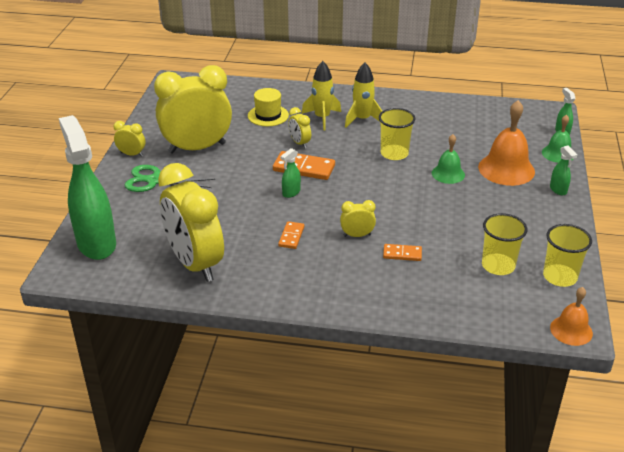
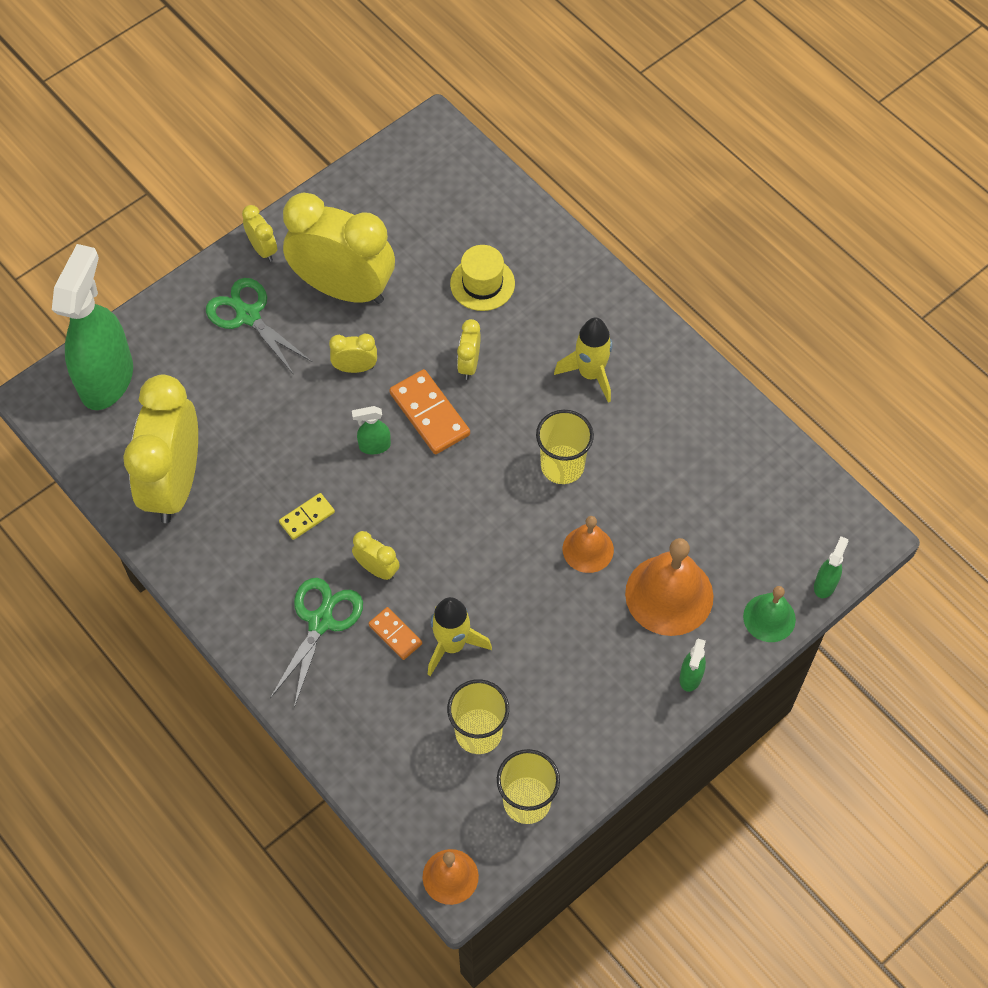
camera: 40 degrees right, 25 degrees up
(241, 171) = (355, 368): none -> yellow clock
(291, 236) = (307, 517): orange domino -> yellow domino
(322, 118) = (543, 335): yellow rocket -> yellow rocket (452, 645)
(356, 272) = (320, 622): none -> green scissors
(448, 174) = (588, 549): green bell -> orange bell

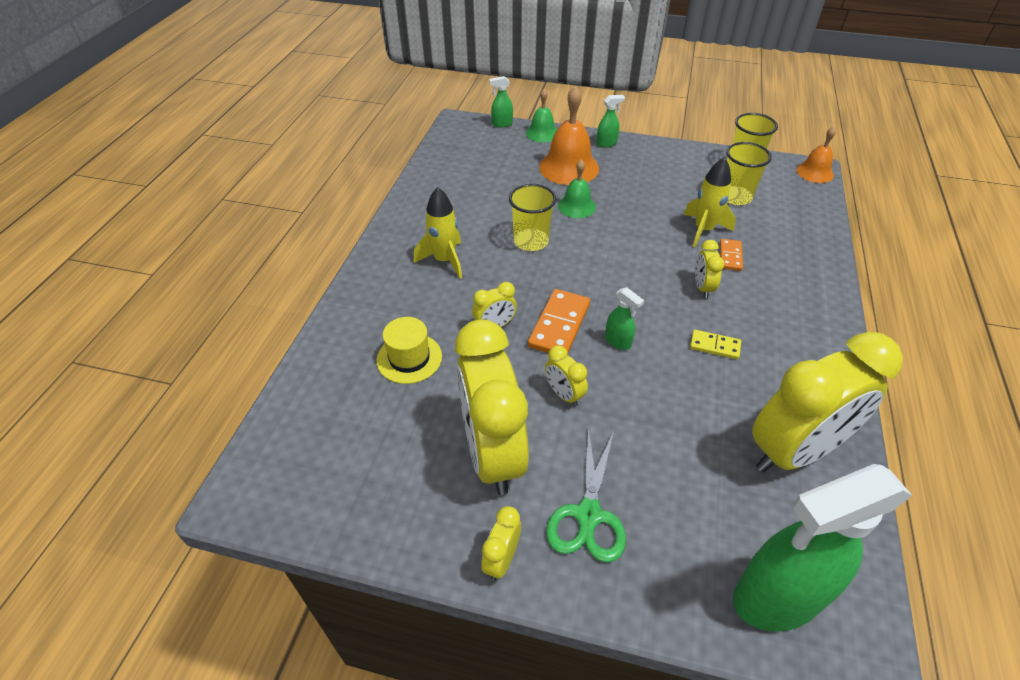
camera: 125 degrees left, 15 degrees down
(320, 622) = (770, 294): green scissors -> none
(588, 549) = (576, 206): orange bell -> green bell

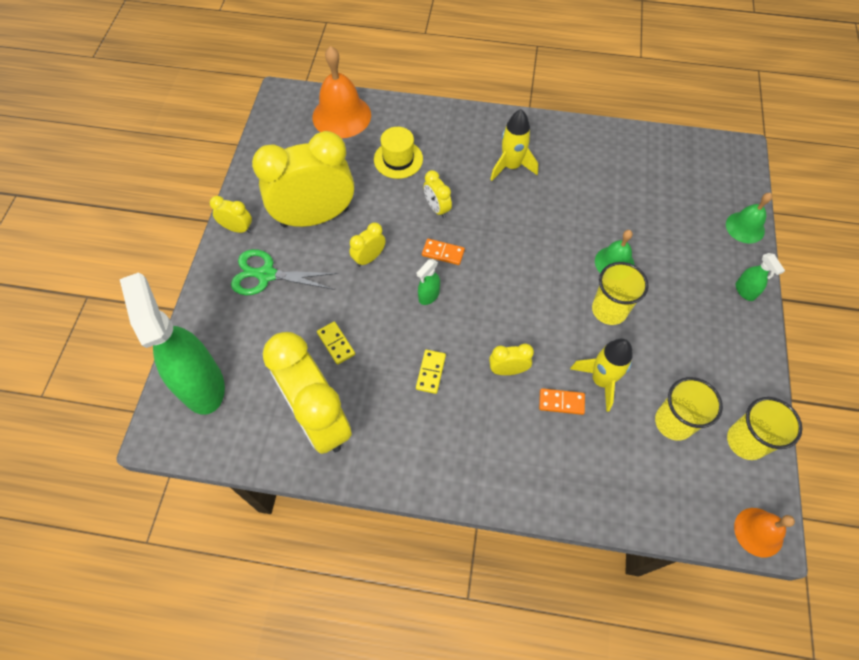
camera: 85 degrees right, 15 degrees up
(502, 124) = (750, 189): green spray bottle -> none
(531, 241) = (550, 227): yellow cup -> yellow cup (609, 310)
(559, 325) = (443, 253): orange domino -> orange domino, size x0.58
(569, 167) = (683, 254): orange bell -> orange bell (341, 116)
(690, 432) = (336, 343): none -> yellow domino

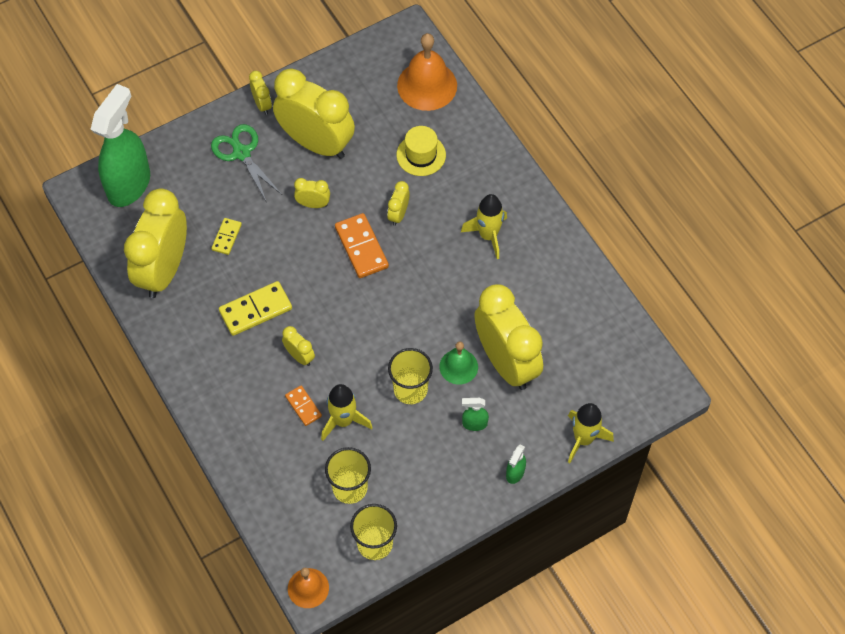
camera: 50 degrees right, 0 degrees up
(428, 296) = (315, 265): green spray bottle -> green spray bottle (474, 424)
(431, 372) = (255, 310): yellow domino -> yellow domino, size x1.73
(443, 253) = (361, 247): orange domino -> orange domino, size x1.73
(636, 230) = (506, 362): none -> yellow clock
(745, 227) = (583, 439): green bell -> yellow rocket

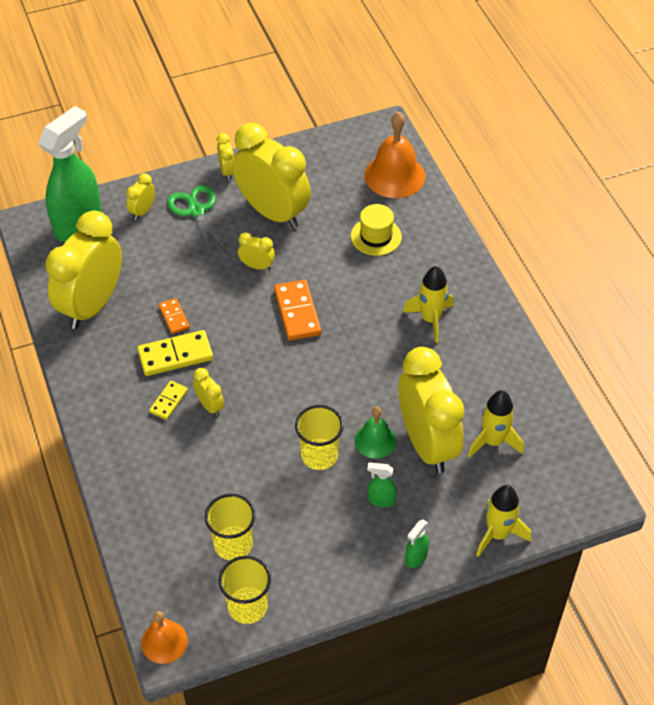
camera: 10 degrees right, 10 degrees down
(226, 237) = (163, 284): yellow domino -> yellow domino (168, 401)
(303, 406) = (202, 455): orange domino -> orange domino (174, 317)
(343, 421) = (241, 476): yellow rocket -> yellow rocket (493, 441)
(398, 214) = (341, 287): yellow clock -> yellow clock (143, 211)

